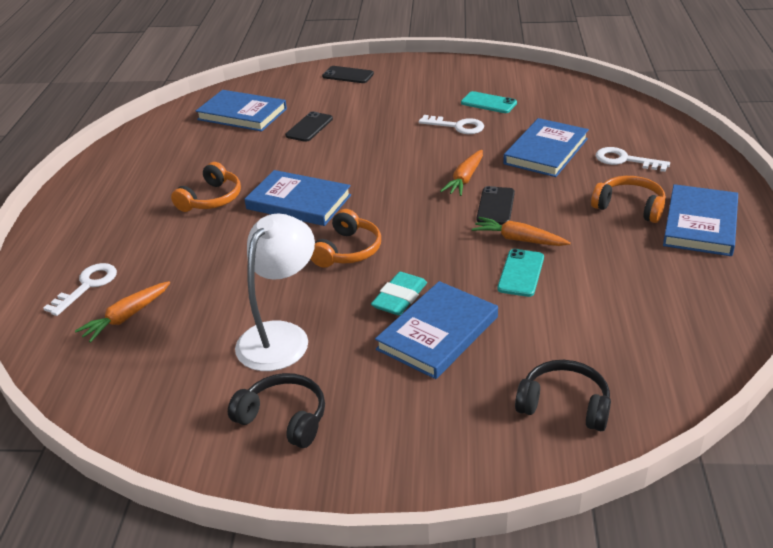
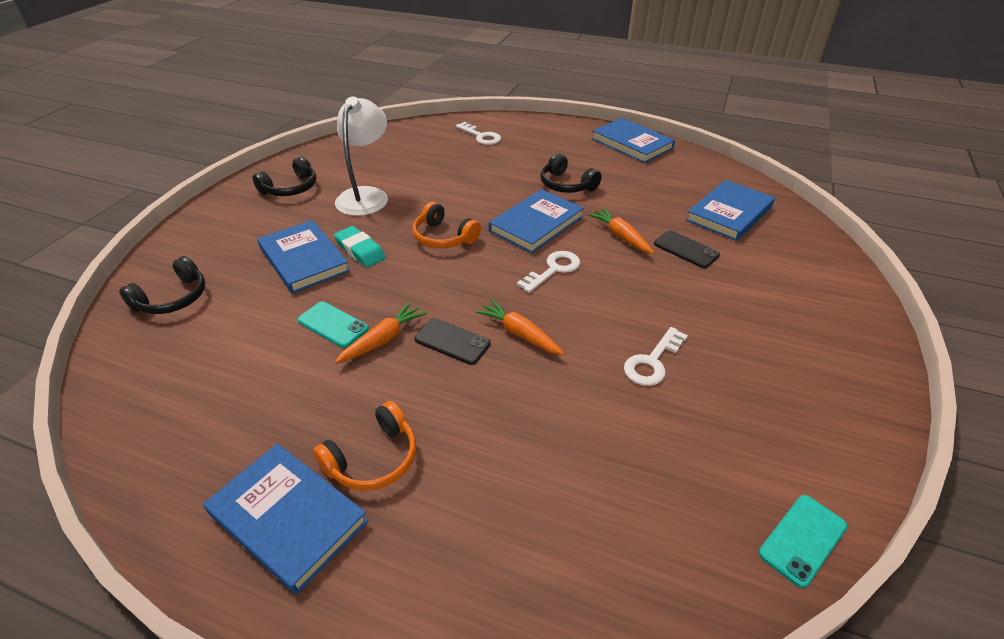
camera: 105 degrees right, 5 degrees up
(126, 317) = (436, 147): orange carrot -> orange carrot (621, 236)
(211, 199) = (566, 185): orange headphones -> black headphones
(280, 336) = (366, 195): white lamp -> white lamp turned 120 degrees counterclockwise
(348, 75) = (831, 299): black phone -> none
(488, 103) = (717, 414): turquoise phone -> turquoise phone (802, 540)
(546, 151) = (550, 428): blue book -> blue book (632, 144)
(625, 160) = (484, 510): white key -> white key (553, 269)

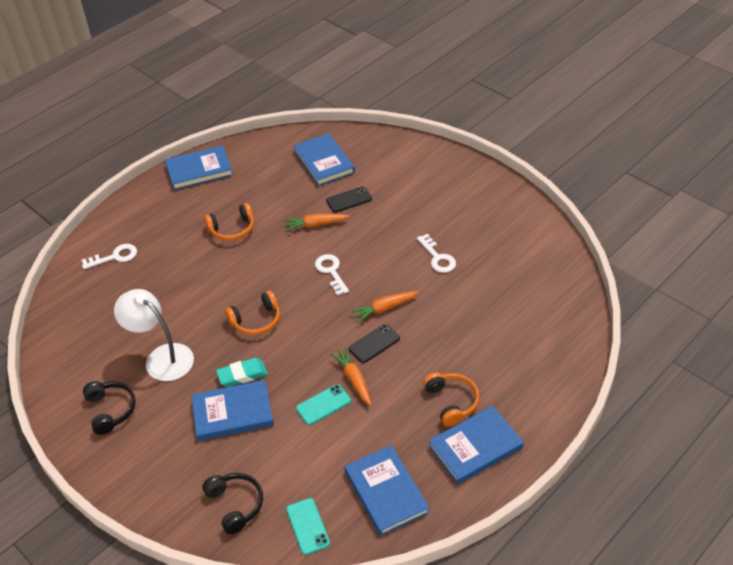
camera: 65 degrees left, 5 degrees up
(536, 224) = (273, 263): blue book -> blue book (386, 492)
(566, 185) = (232, 229): black headphones -> orange headphones
(802, 540) = (564, 253): turquoise phone -> turquoise phone (308, 526)

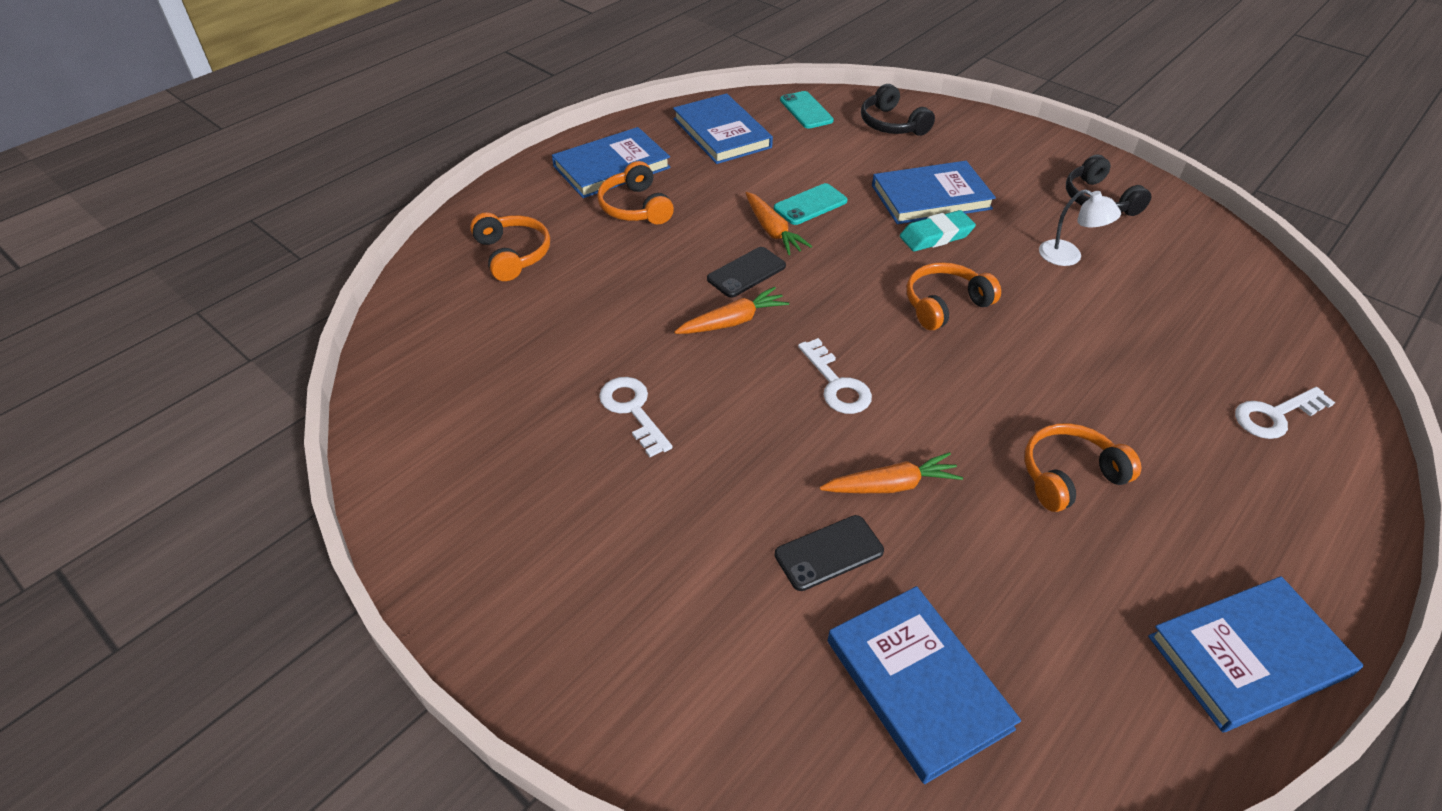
camera: 175 degrees right, 0 degrees up
(162, 357) = (1068, 256): white lamp -> white lamp, size x0.57
(529, 358) = (512, 254): none -> orange headphones

